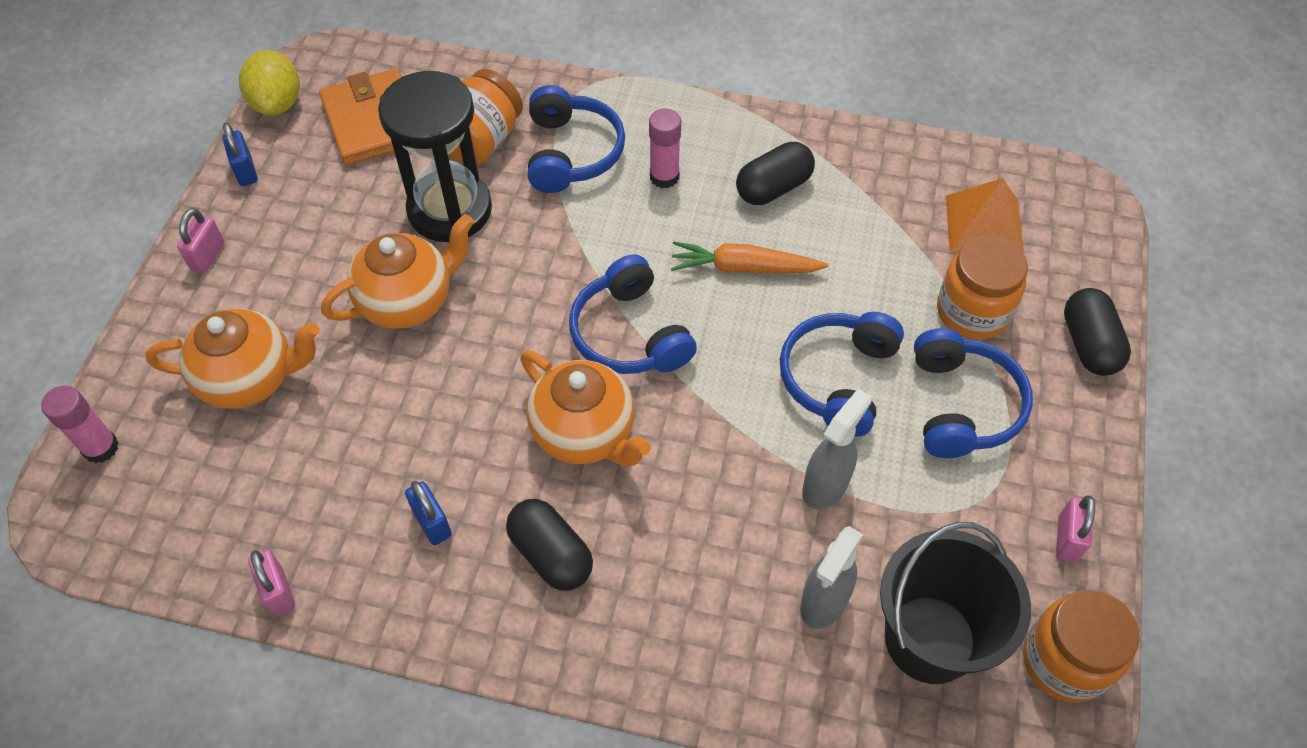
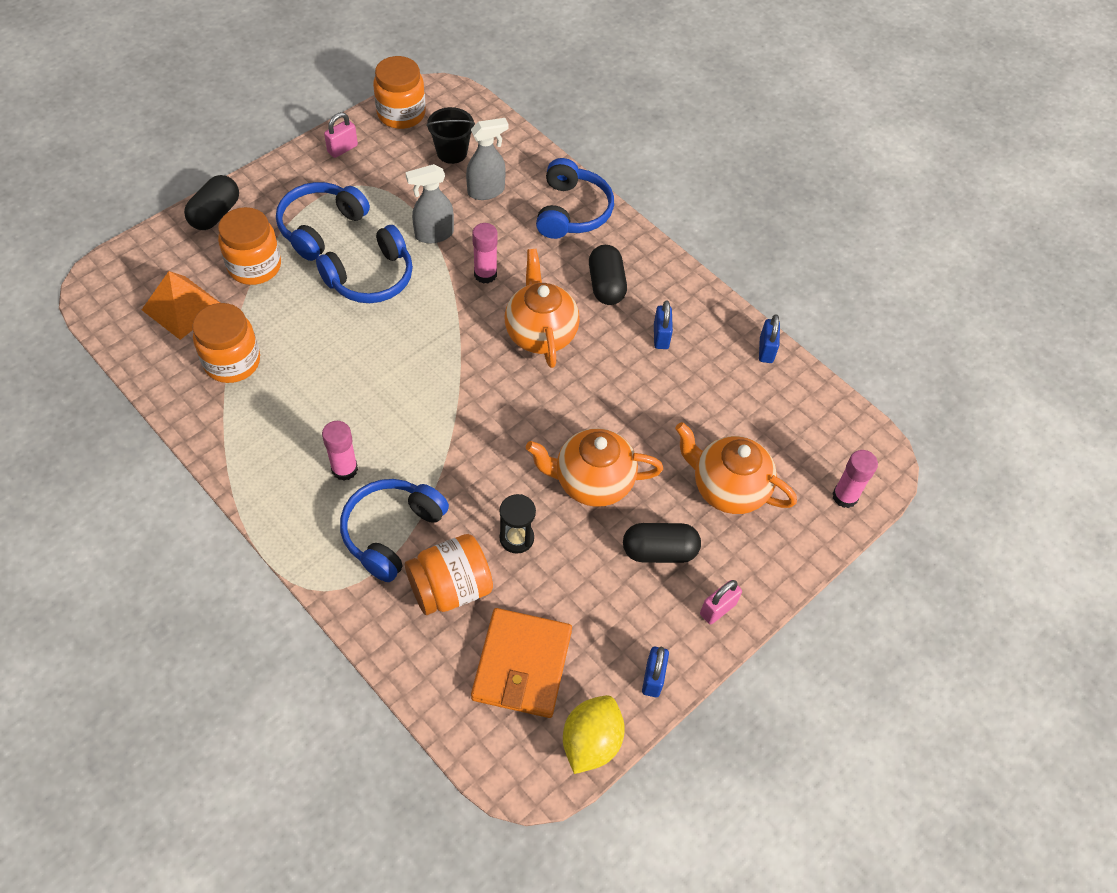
camera: 150 degrees left, 0 degrees up
(278, 591) = (766, 350): pink padlock -> blue padlock
(450, 210) = (516, 538): black hourglass -> black hourglass, size x0.47
(629, 334) = (466, 373): blue headphones -> blue headphones (572, 211)
(714, 470) = (485, 274): none -> pink glue stick
(745, 268) = (356, 371): orange carrot -> none
(773, 188) = (281, 414): black capsule -> black capsule (659, 551)
(873, 205) = (232, 362): none -> orange jar
(930, 639) = (452, 152): black bucket -> black bucket, size x0.59

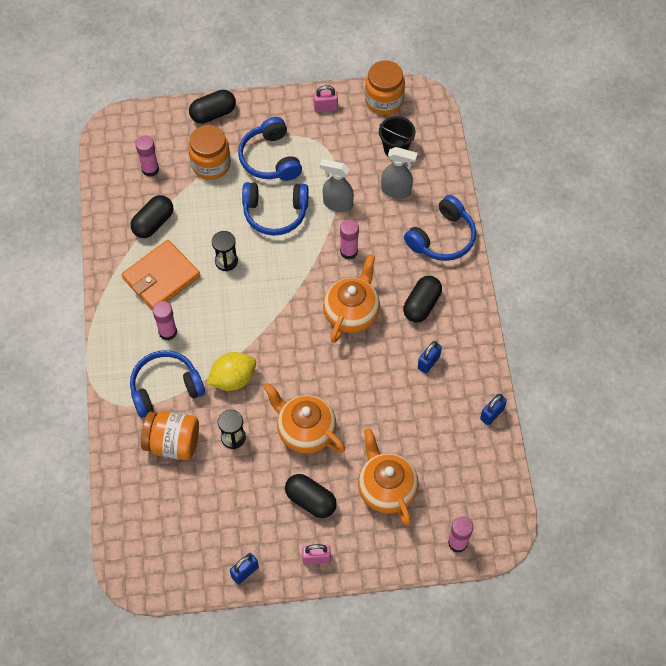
camera: 40 degrees right, 5 degrees up
(182, 307) = (150, 169): orange pyramid -> pink glue stick
(232, 362) = (153, 223): orange jar -> black capsule
(320, 227) = (270, 158): blue headphones -> blue headphones turned 90 degrees counterclockwise
(354, 356) = (226, 261): none -> black hourglass
(522, 665) = (178, 514): orange wallet -> orange wallet (161, 277)
(591, 742) = (181, 583): yellow lemon -> yellow lemon (233, 379)

